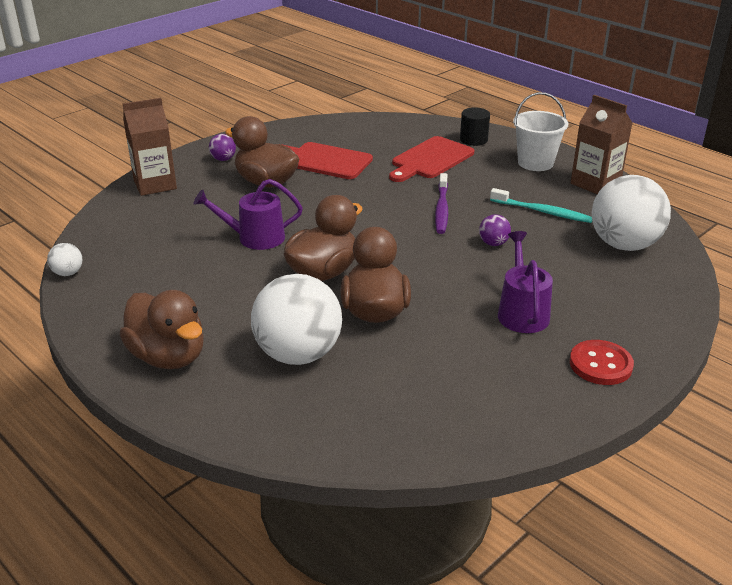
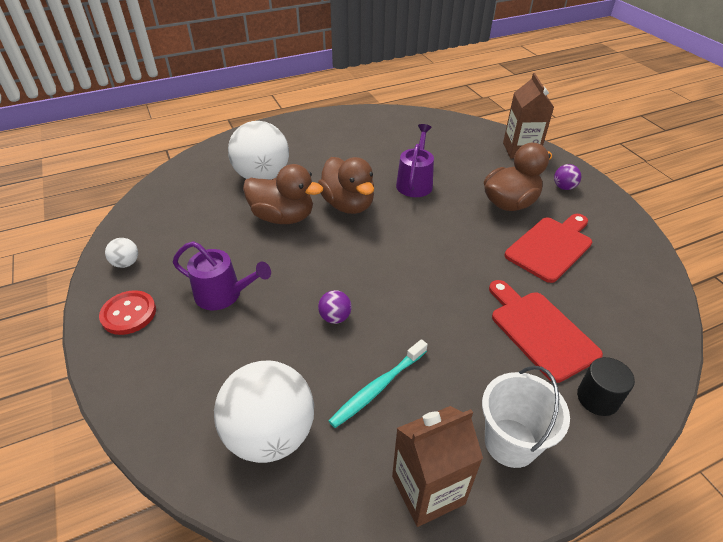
camera: 110 degrees right, 10 degrees up
(68, 273) = (405, 111): white ball -> white ball (126, 263)
(168, 357) = (296, 135): brown duck -> none
(441, 209) = (418, 302): purple toothbrush -> none

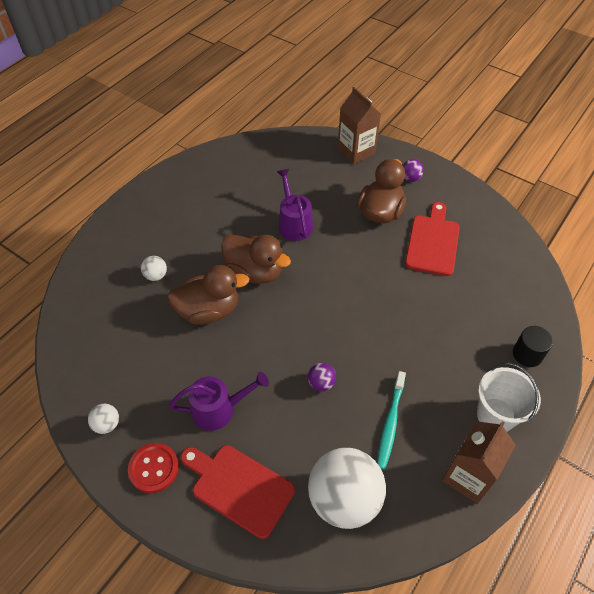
camera: 30 degrees left, 10 degrees up
(262, 176) = (156, 275): white ball -> white ball, size x0.43
(540, 331) = (466, 320): red cutting board -> red cutting board (239, 487)

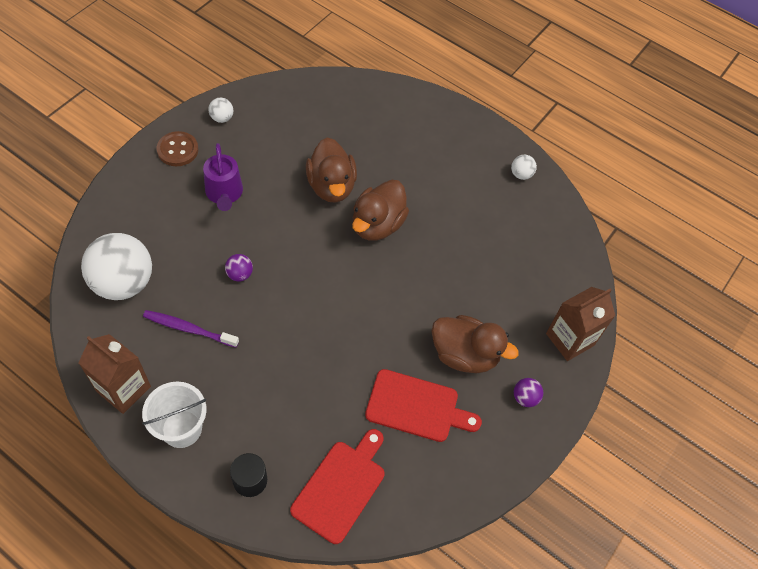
camera: 85 degrees right, 5 degrees up
(154, 468) = (177, 150): red button -> brown button
(156, 275) = (376, 144): white ball -> white ball (521, 174)
(239, 487) = (150, 207): red cutting board -> red cutting board (341, 487)
(294, 224) = (444, 263): purple watering can -> none
(390, 423) = (189, 329): turquoise toothbrush -> purple toothbrush

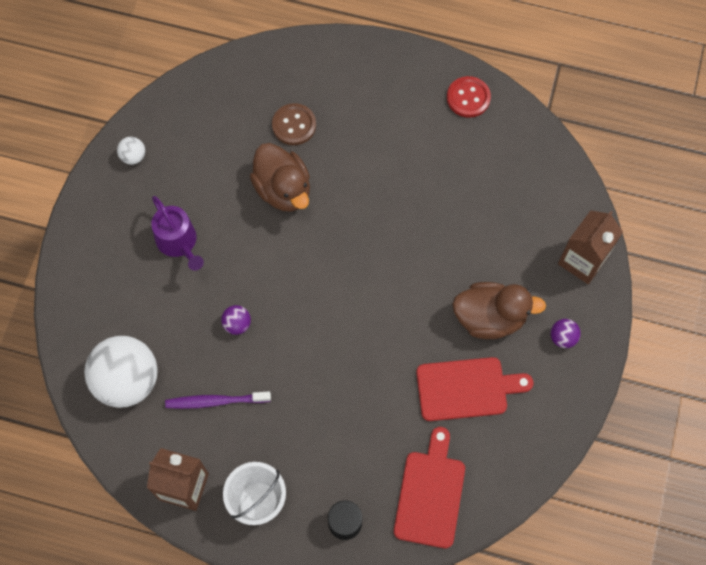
camera: 15 degrees left, 10 degrees up
(177, 150) = (106, 213): brown button -> brown button (294, 125)
(377, 224) = (348, 214): brown duck -> none
(521, 174) = (468, 98): white ball -> red button

